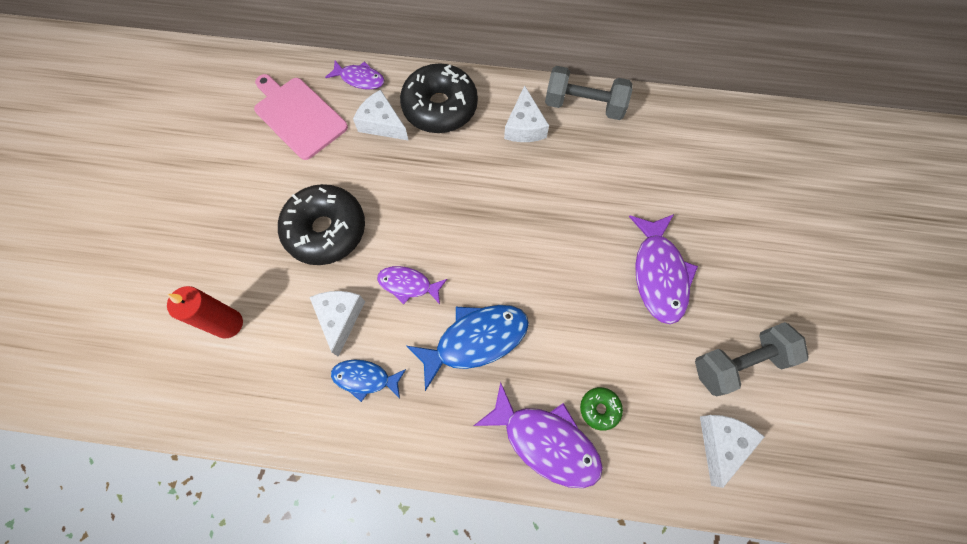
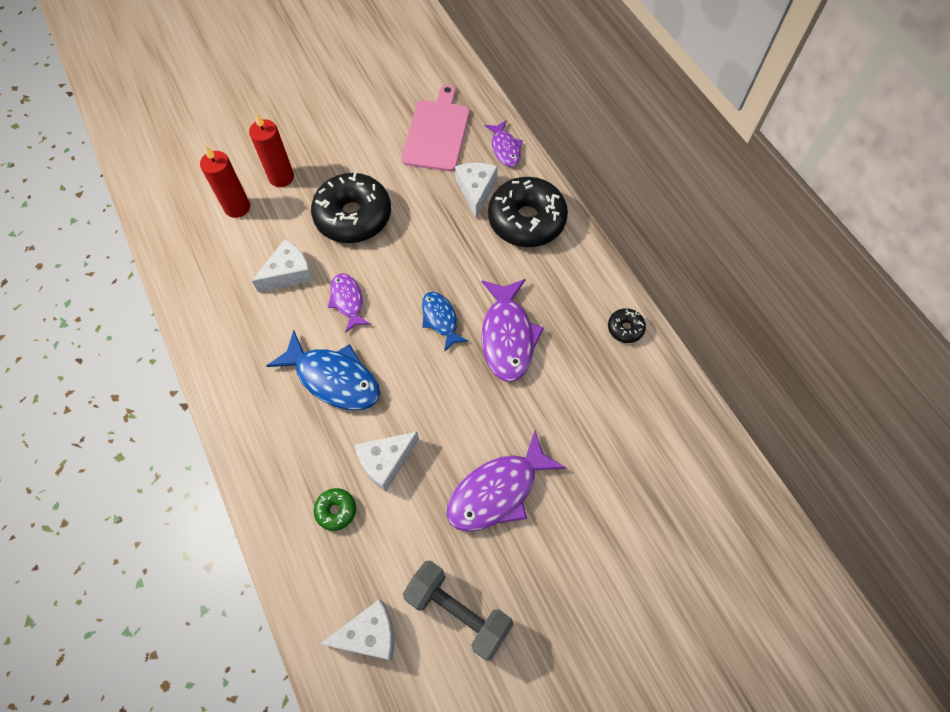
camera: 55 degrees right, 5 degrees down
(230, 266) = (281, 177): none -> red candle
(365, 378) = (252, 321): blue fish -> blue fish (440, 319)
(524, 126) = (561, 294): white cheese -> white cheese (386, 462)
(546, 441) = (282, 483): purple fish -> purple fish (507, 337)
(584, 105) = (625, 328): grey dumbbell -> black donut

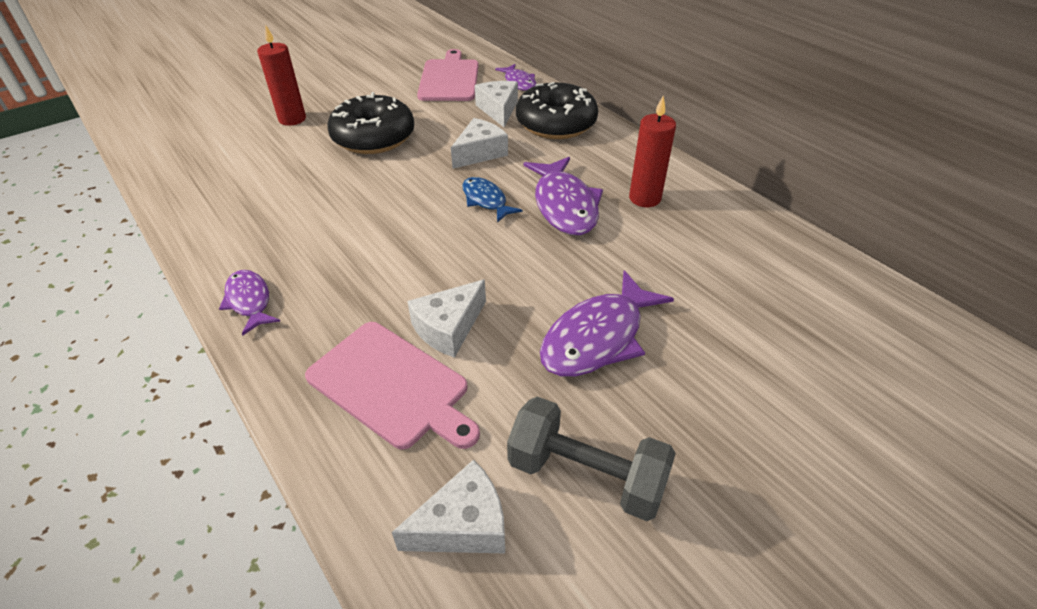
camera: 10 degrees left, 20 degrees down
(237, 207) = (244, 143): red candle -> red candle (644, 198)
(289, 273) = (306, 184): white cheese -> white cheese (480, 153)
(334, 378) = (370, 261): blue fish -> none
(336, 510) = (391, 386): green donut -> pink cutting board
(347, 301) = (377, 197): purple fish -> purple fish (249, 301)
(625, 328) = (688, 186): black donut -> none

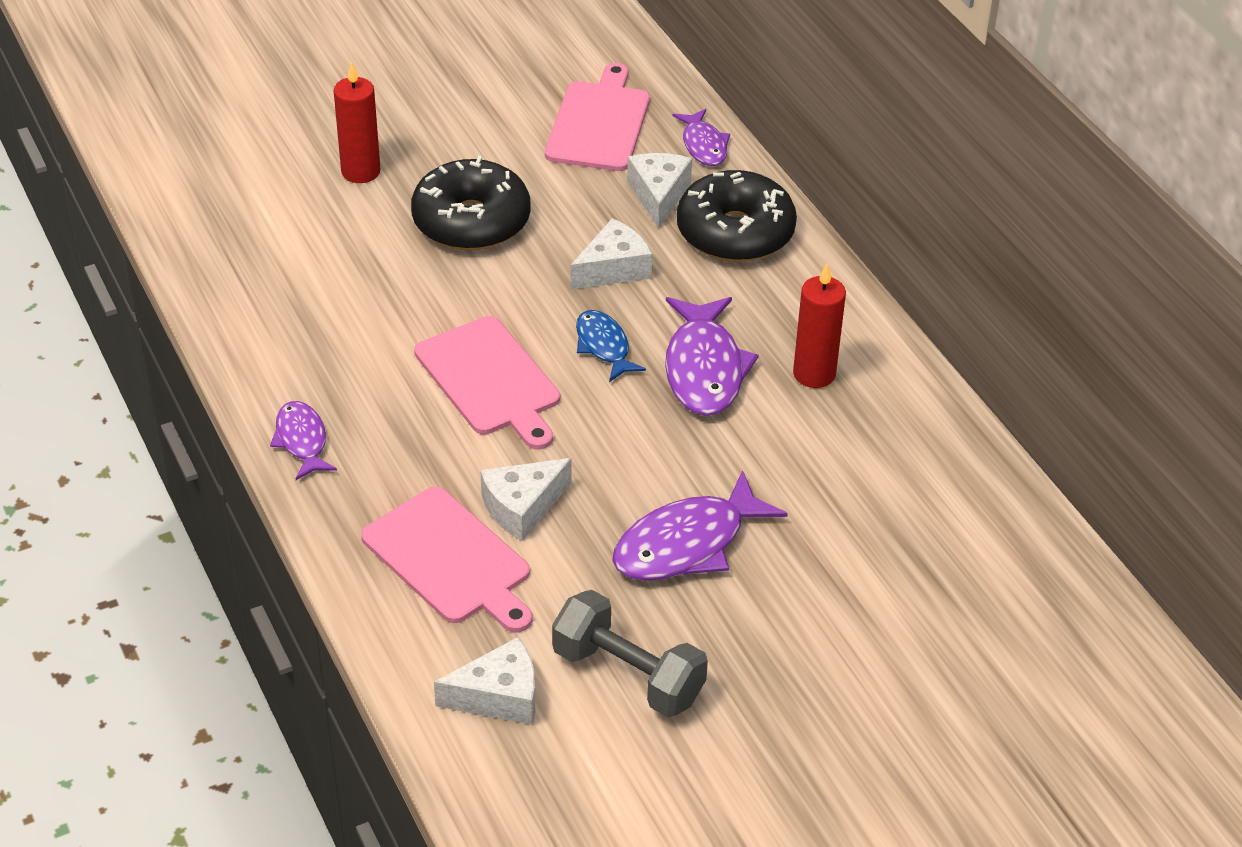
camera: 10 degrees right, 0 degrees up
(403, 234) = (490, 380): none -> pink cutting board

